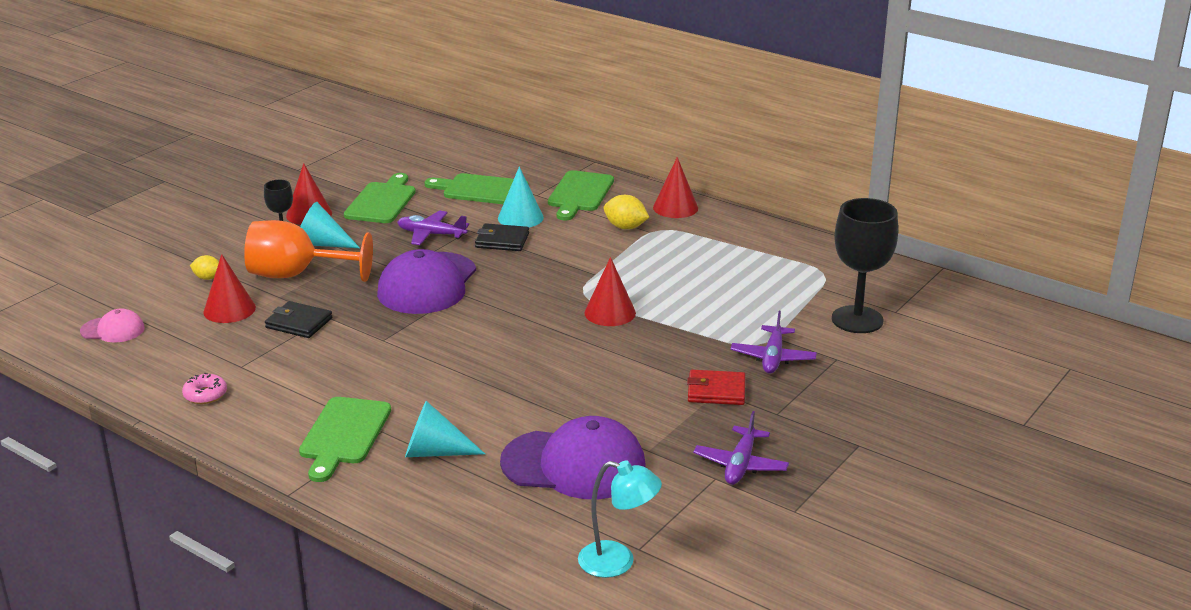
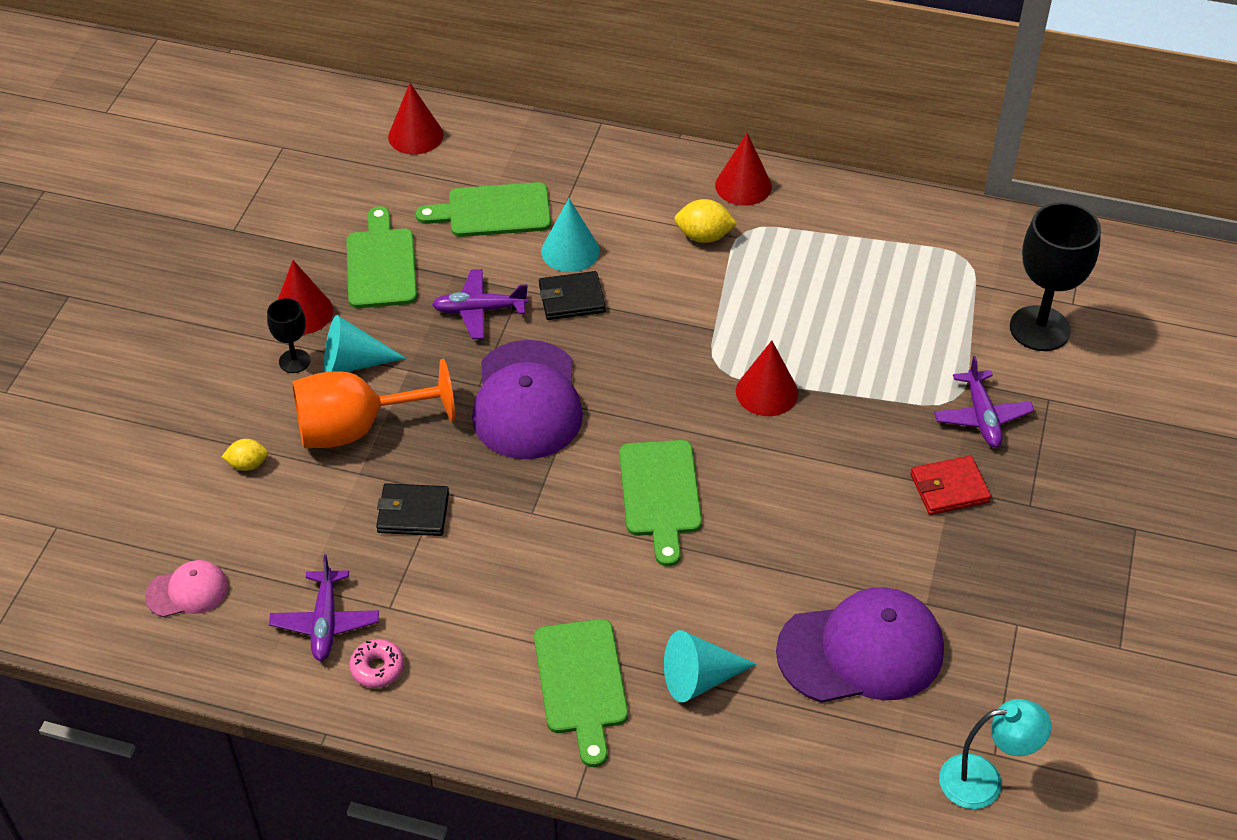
camera: 20 degrees left, 20 degrees up
(229, 309) = (312, 513): red cone -> red cone (415, 135)
(580, 194) = (617, 188): green cutting board -> green cutting board (660, 494)
(740, 465) = (1032, 596): purple plane -> purple plane (325, 622)

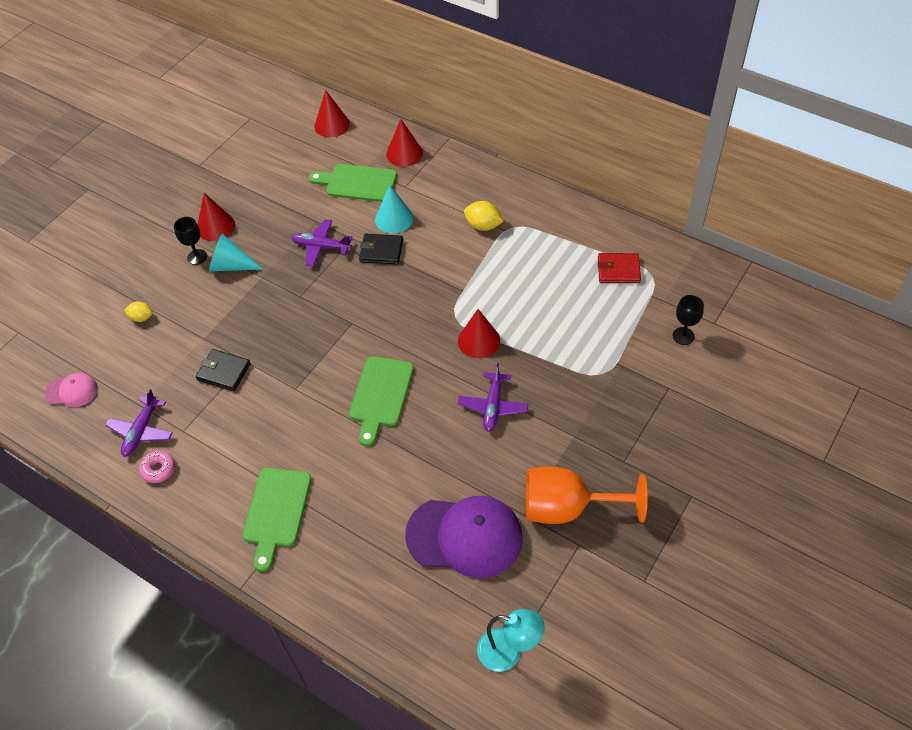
camera: 20 degrees right, 5 degrees up
(356, 428) = (214, 309): orange goblet -> orange goblet (567, 508)
(381, 264) = (275, 204): green cutting board -> none
(527, 401) = (324, 313): purple cap -> none
(699, 678) = (351, 528): turquoise cone -> none
(743, 186) = (523, 196): red cone -> red cone (404, 153)
(949, 488) = (573, 436): red wallet -> red wallet (618, 270)
(982, 417) = (616, 390): purple plane -> purple plane (493, 406)
(1039, 328) = (683, 336): black goblet -> black goblet, size x0.51

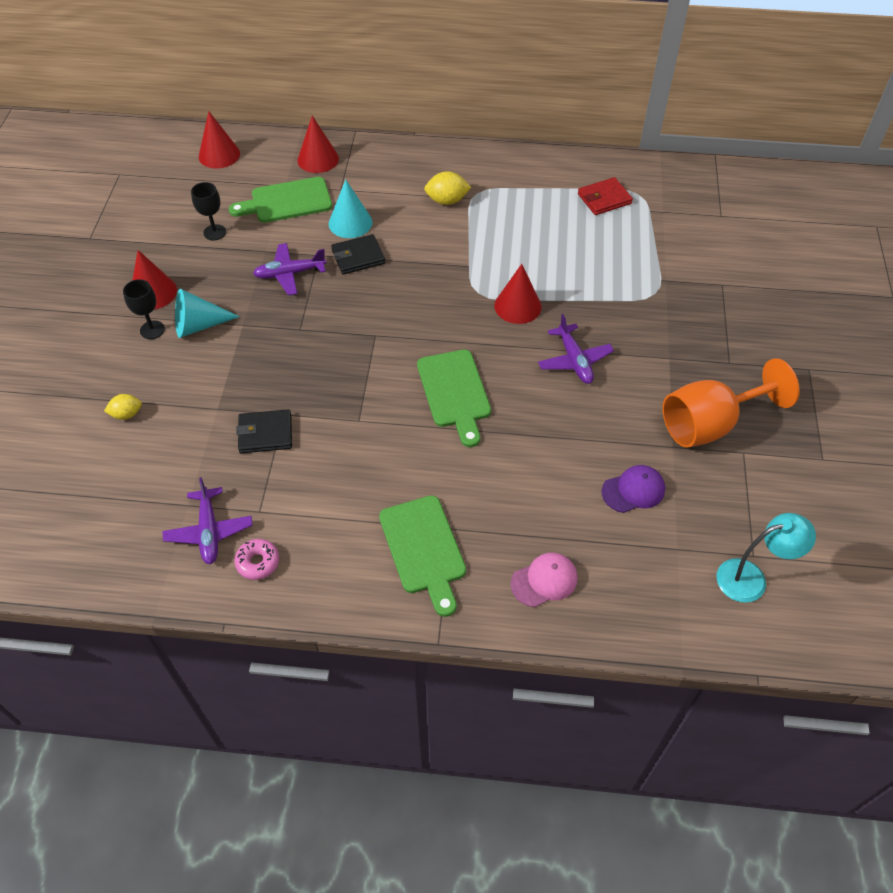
camera: 30 degrees left, 0 degrees up
(72, 391) = (92, 523): pink cap -> pink cap (544, 581)
(465, 536) = (633, 490): purple cap -> purple cap, size x0.50
(683, 336) = (702, 236): black goblet -> black goblet (214, 232)

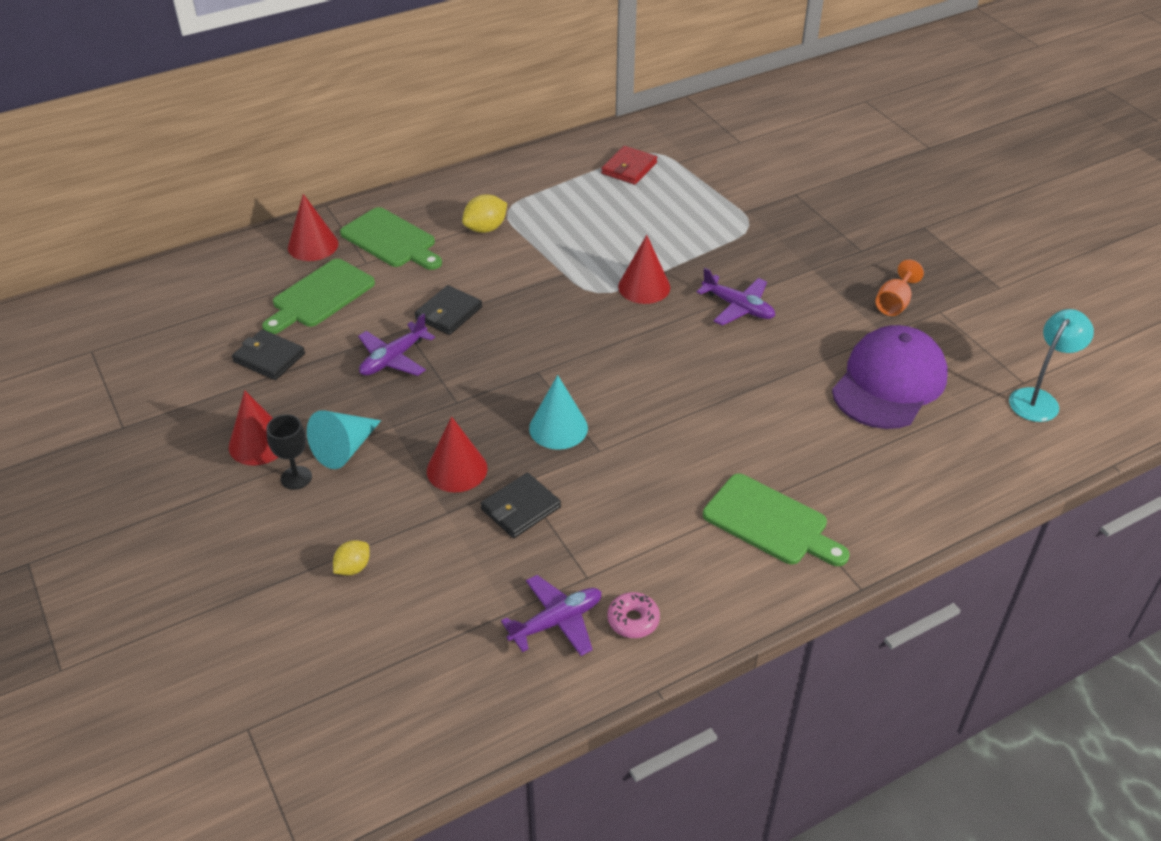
camera: 35 degrees left, 10 degrees down
(209, 531) = (556, 622): purple plane -> purple plane turned 75 degrees counterclockwise
(214, 232) = (269, 358): black goblet -> black wallet
(219, 155) = (195, 285): red cone -> red cone (457, 469)
(350, 223) = (408, 287): turquoise cone -> turquoise cone (558, 428)
(455, 392) = (663, 383): green cutting board -> green cutting board (391, 240)
(544, 581) = (893, 489): pink cap -> none
(633, 490) = (889, 383): purple cap -> purple cap, size x2.01
(709, 424) = (894, 303): orange goblet -> orange goblet, size x0.51

